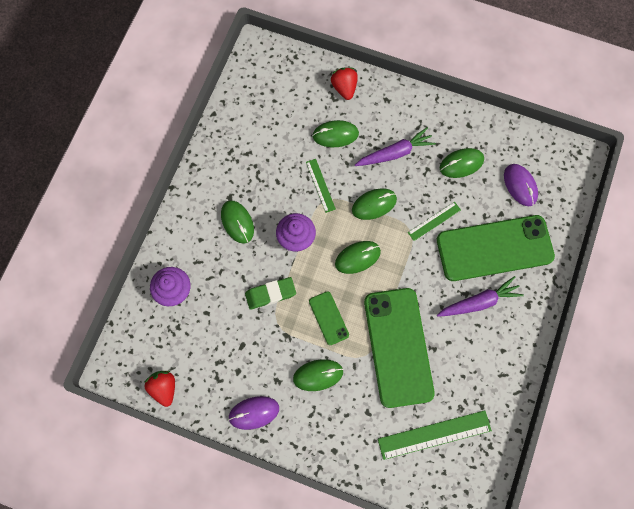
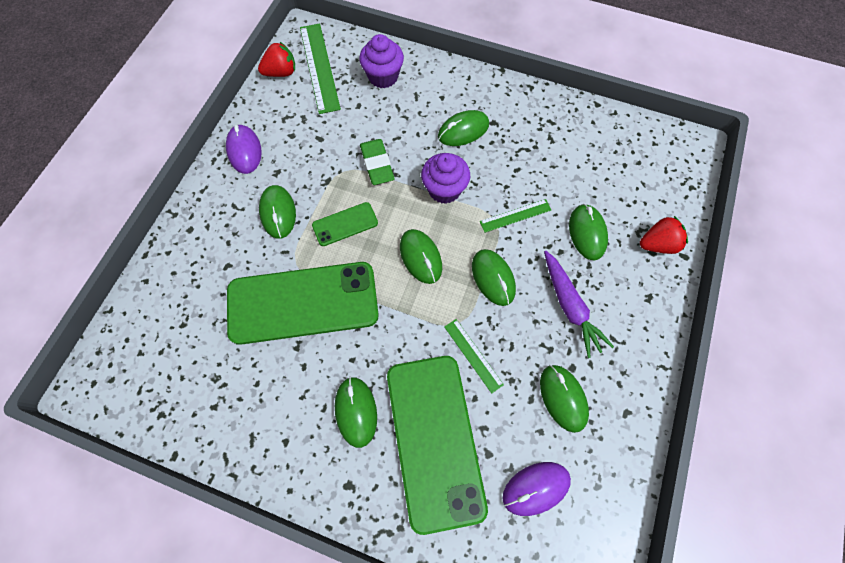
camera: 90 degrees right, 5 degrees down
(434, 435) = (187, 343): green ruler -> green ruler (319, 67)
(479, 302) = (356, 411): purple carrot -> green mouse

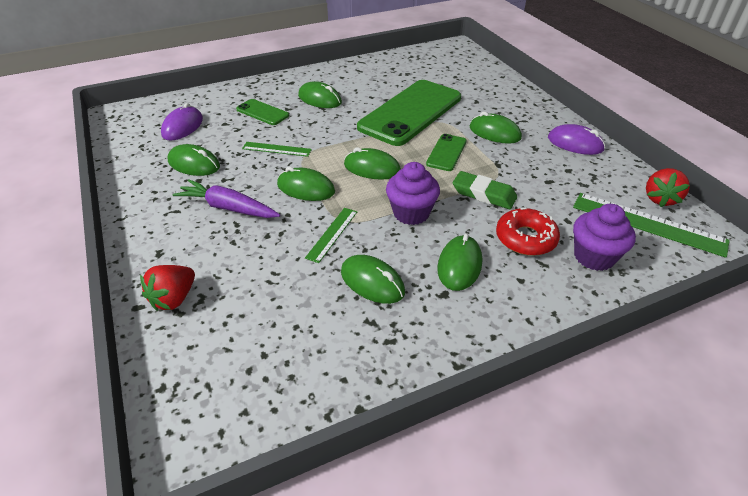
camera: 135 degrees right, 25 degrees down
(401, 115) = (525, 238): none -> red donut
(434, 440) = (262, 112): green phone -> green phone, size x0.45
(587, 233) = (254, 263): green mouse -> green mouse (372, 282)

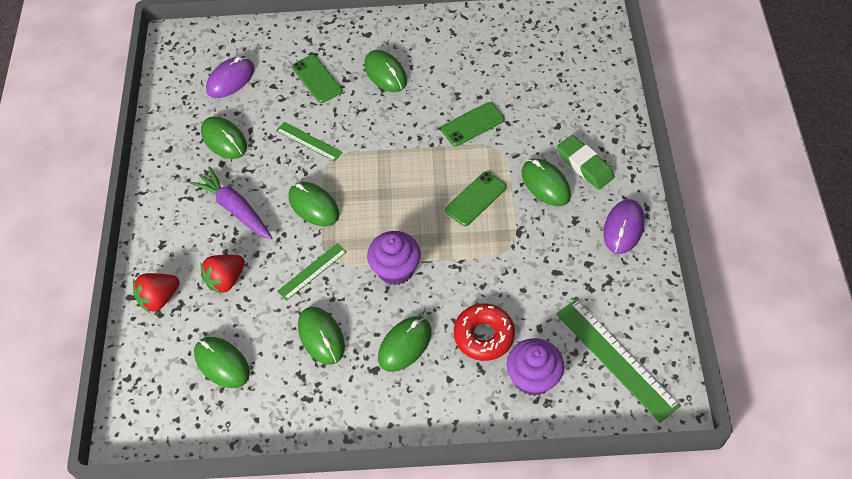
camera: 25 degrees right, 15 degrees up
(372, 168) = (389, 198): green mouse -> green mouse (222, 363)
(410, 112) = (472, 124): green phone -> green phone, size x0.45
(484, 194) = (478, 268): green eraser -> green eraser (584, 165)
(575, 144) = (623, 228): purple mouse -> purple mouse turned 60 degrees clockwise
(660, 199) = (655, 333): red strawberry -> red strawberry (226, 280)

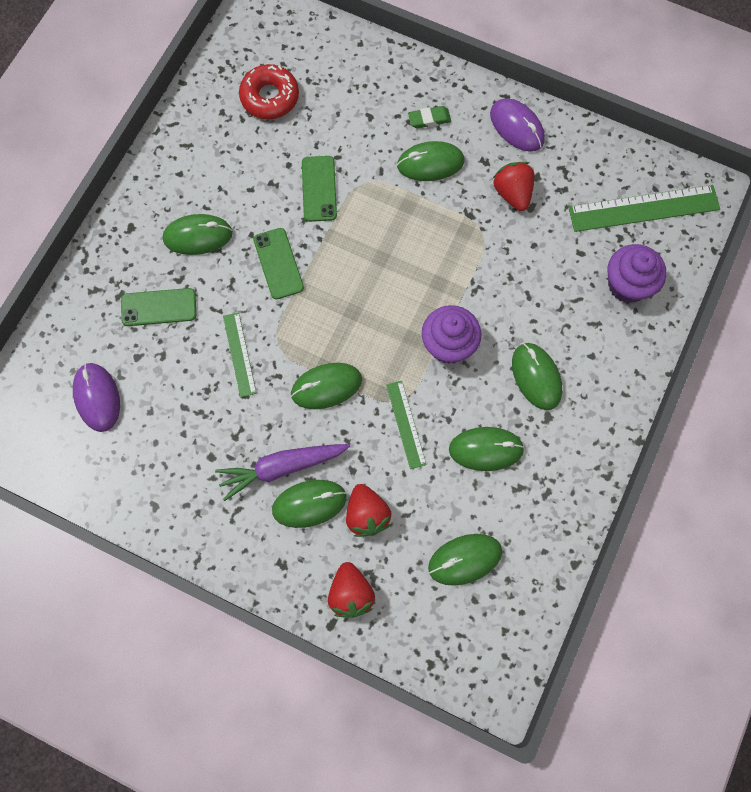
camera: 65 degrees left, 15 degrees up
(224, 140) = (180, 440): green mouse -> green mouse (309, 504)
(308, 141) = (239, 354): green ruler -> green ruler turned 75 degrees counterclockwise
(475, 199) = (410, 232): green phone -> green phone (278, 263)
(483, 335) = (563, 303): red donut -> red donut (270, 97)
(559, 253) = (512, 193): none -> red strawberry
(584, 165) = (429, 119): green eraser -> green eraser, size x0.63

